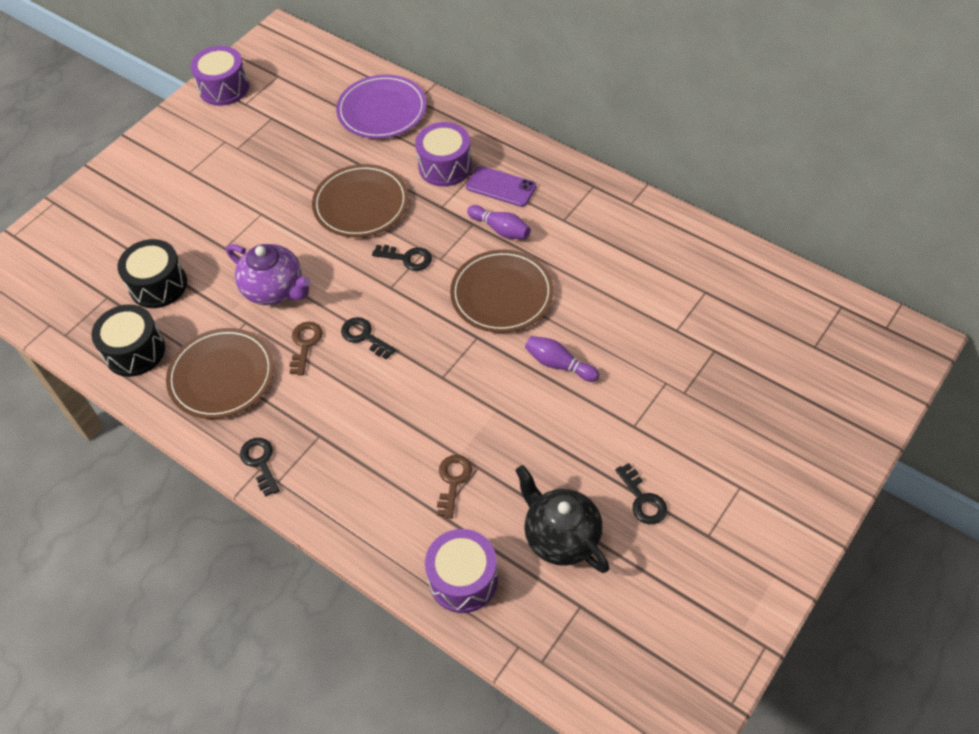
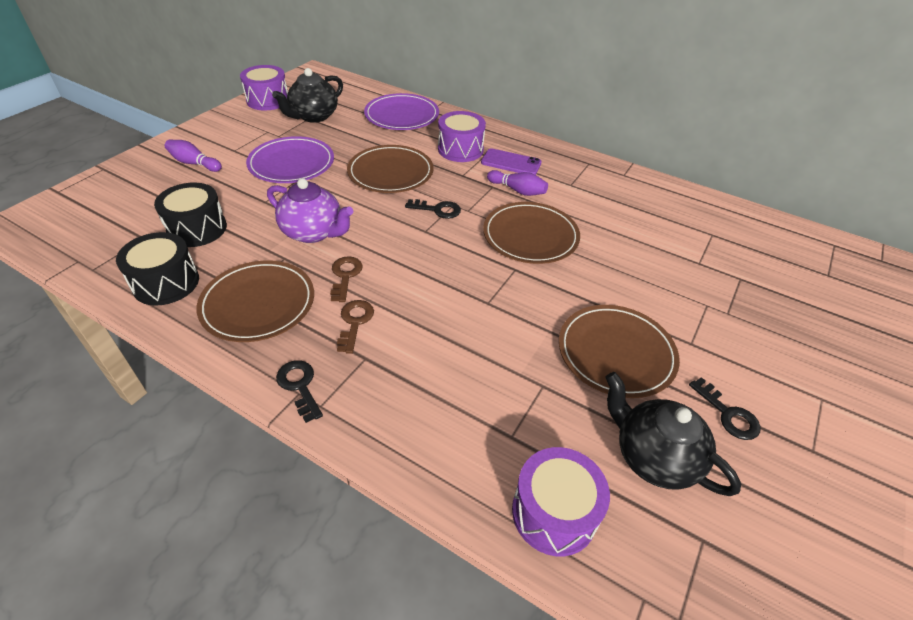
camera: 10 degrees left, 10 degrees down
(252, 192) = (291, 164): none -> purple plate
(278, 114) = (314, 116): none -> black teapot
(364, 336) = (404, 269): black key -> none
(453, 481) = (518, 400): brown key -> brown key (355, 322)
(556, 435) = (616, 353): none -> brown plate
(559, 364) = (599, 291): purple bowling pin -> purple bowling pin (194, 163)

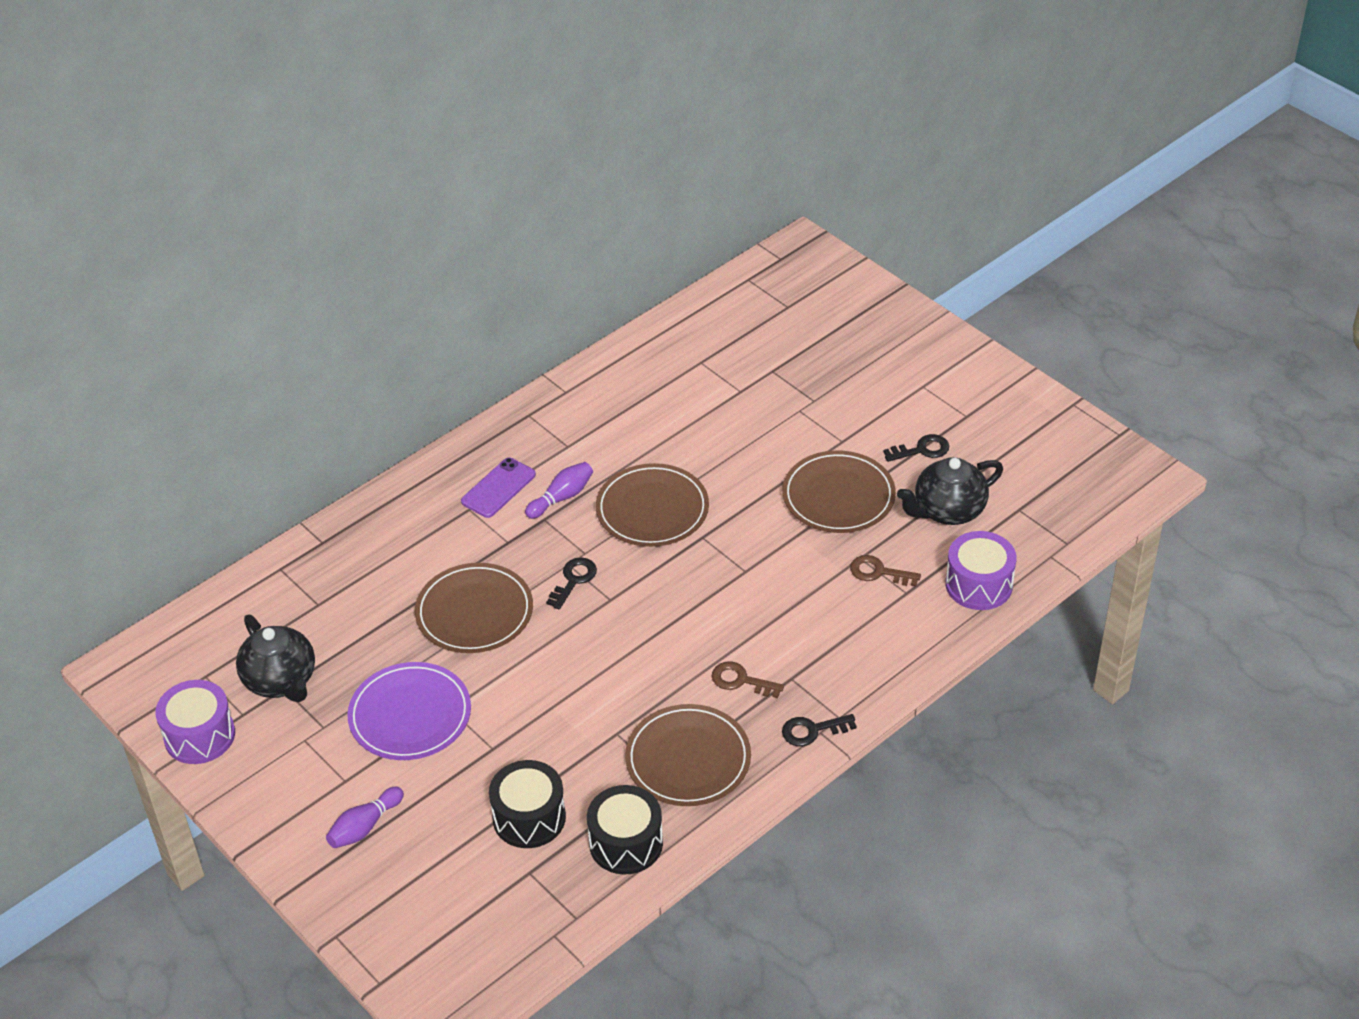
camera: 70 degrees left, 0 degrees up
(313, 232) = (577, 703): purple teapot -> none
(345, 276) = (666, 681): brown key -> brown key (878, 572)
(402, 115) = (324, 577): purple plate -> none
(460, 149) = (446, 531): purple drum -> none

